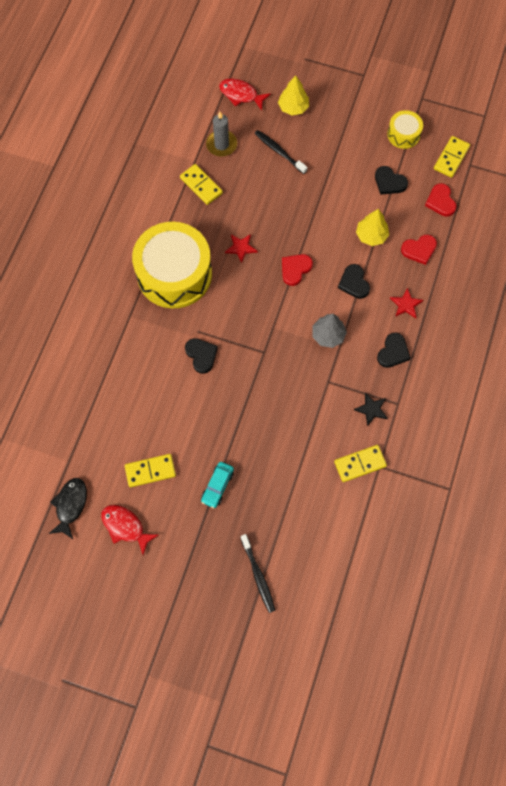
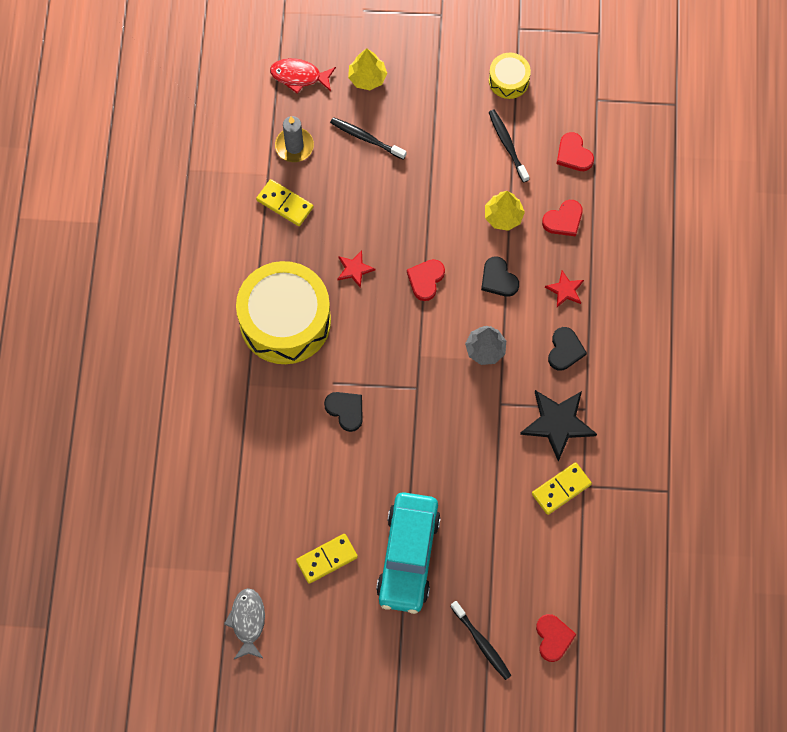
camera: 15 degrees left, 0 degrees up
(70, 505) = (247, 622): black fish -> grey fish
(125, 527) = (317, 629): red fish -> none
(217, 486) = (408, 556): turquoise car -> turquoise car, size x2.20
(320, 587) = (553, 638): none -> red heart
(371, 409) = (558, 423): black star -> black star, size x1.87
(389, 182) = (507, 145): black heart -> black toothbrush
(451, 158) = (572, 96): yellow domino -> none

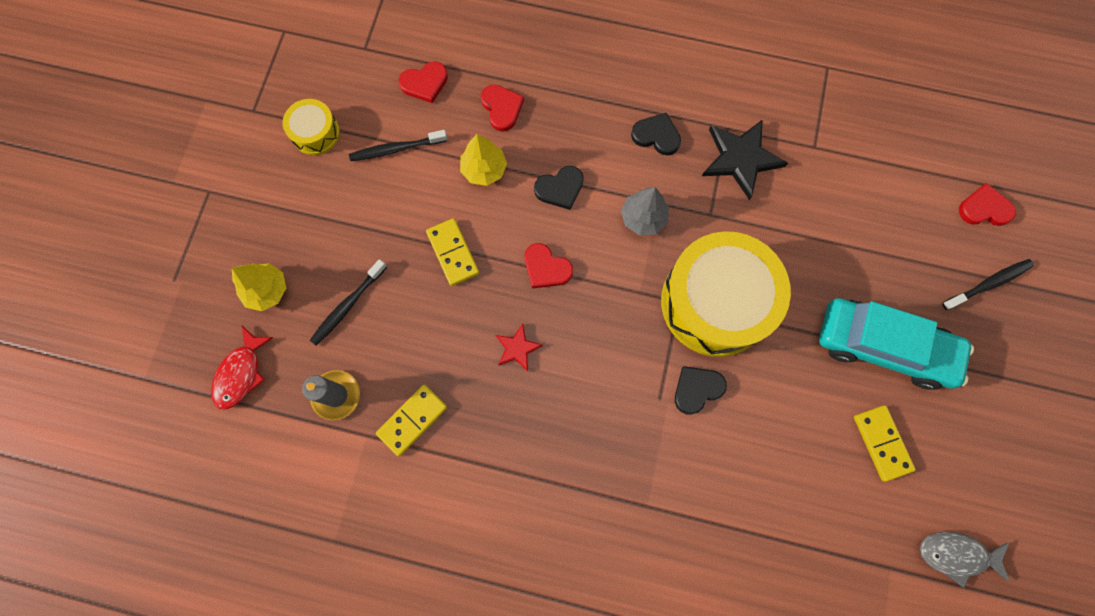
camera: 80 degrees left, 5 degrees up
(285, 321) = (570, 445): yellow drum -> yellow drum (715, 302)
(561, 489) = (816, 169): yellow domino -> yellow domino (452, 253)
(565, 290) = (586, 122): red star -> none

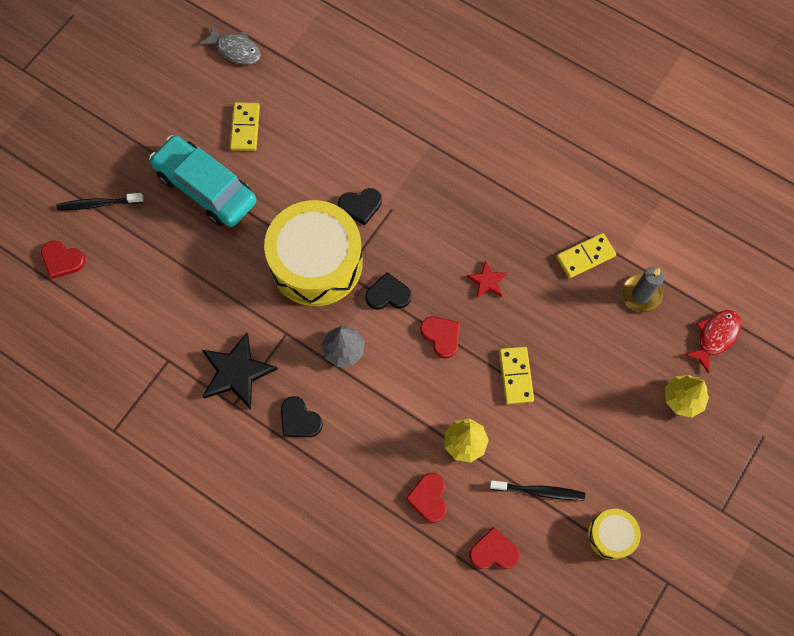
camera: 160 degrees left, 5 degrees down
(348, 305) = (616, 362): black toothbrush -> none
(560, 188) = (404, 401): black heart -> black heart (388, 294)

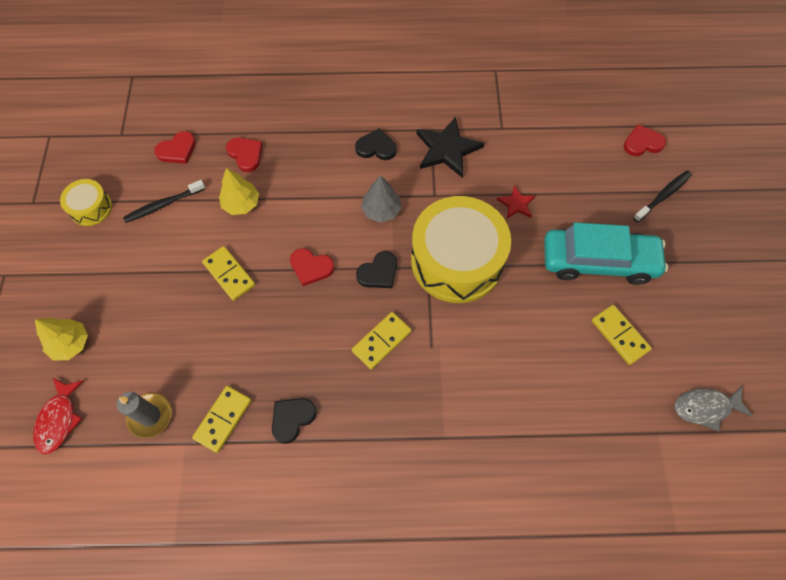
camera: 145 degrees right, 5 degrees down
(360, 206) = (460, 331): black heart -> black heart (292, 418)
(426, 237) = (381, 341): none -> yellow domino
(487, 281) = (301, 337): red star -> red star (516, 204)

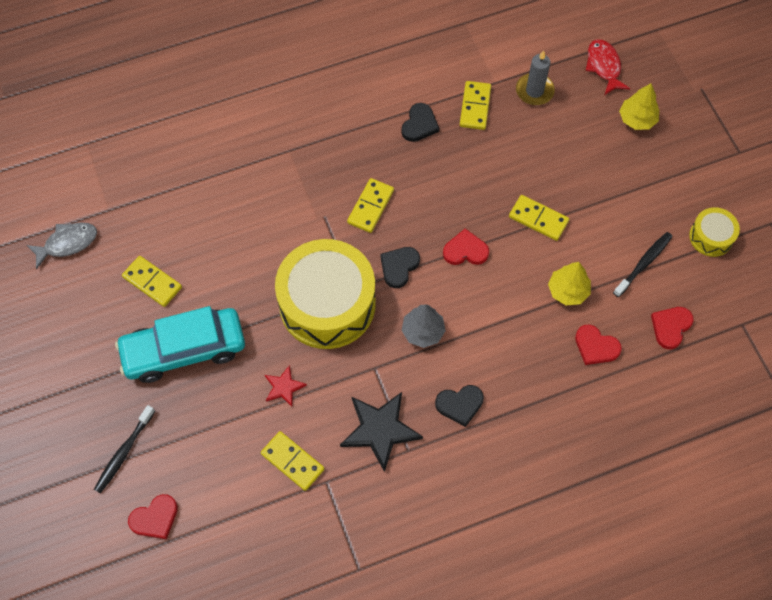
camera: 160 degrees right, 0 degrees up
(524, 148) = (292, 461): none -> yellow domino

